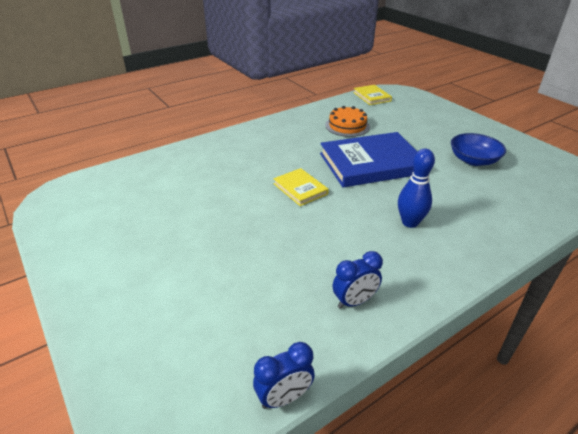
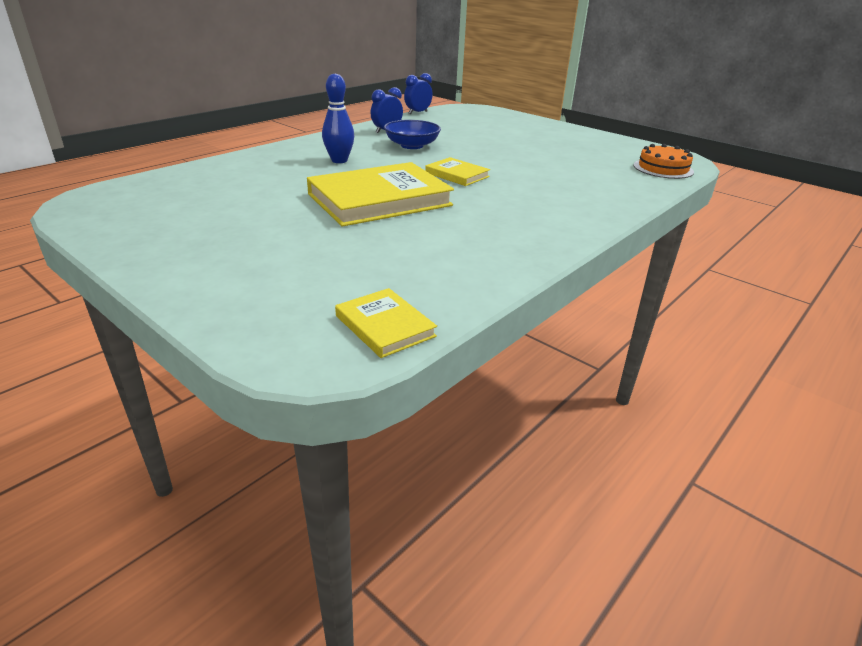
camera: 165 degrees right, 5 degrees down
(347, 126) = (426, 247): orange cake -> orange cake (663, 168)
(371, 163) = (379, 200): blue book -> yellow book
(473, 160) = (228, 212): blue bowl -> blue bowl (412, 145)

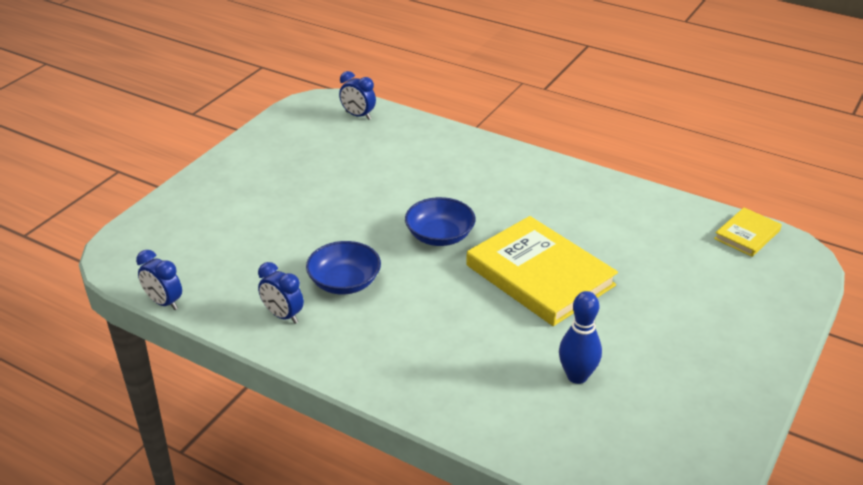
camera: 100 degrees left, 5 degrees up
(339, 160) = (432, 330): blue bowling pin -> blue bowling pin (577, 376)
(457, 175) = (440, 236): yellow book -> blue bowl
(663, 168) = (358, 115): orange cake -> blue clock

